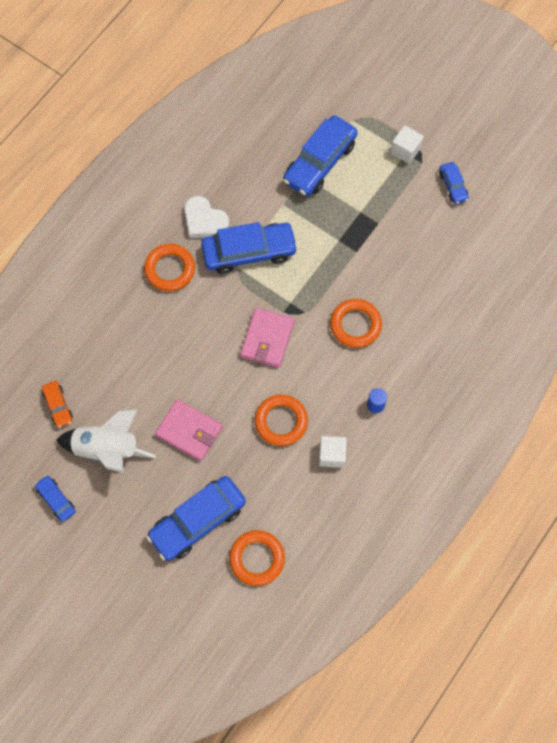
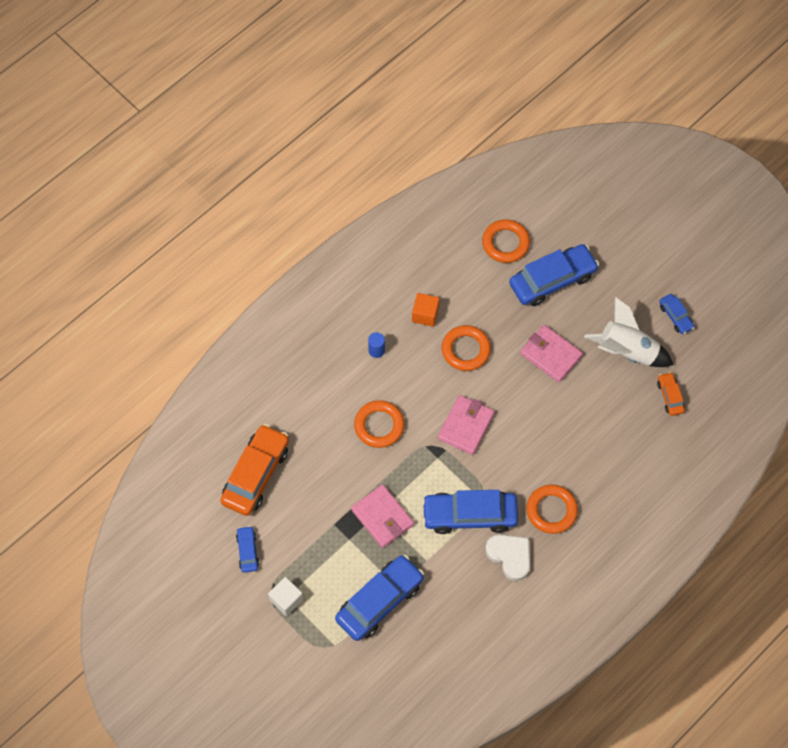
camera: 170 degrees left, 5 degrees down
(332, 455) = (425, 314): white cube -> orange cube
(333, 236) = (382, 517): none -> pink wallet
(465, 257) = (256, 474): none -> orange car

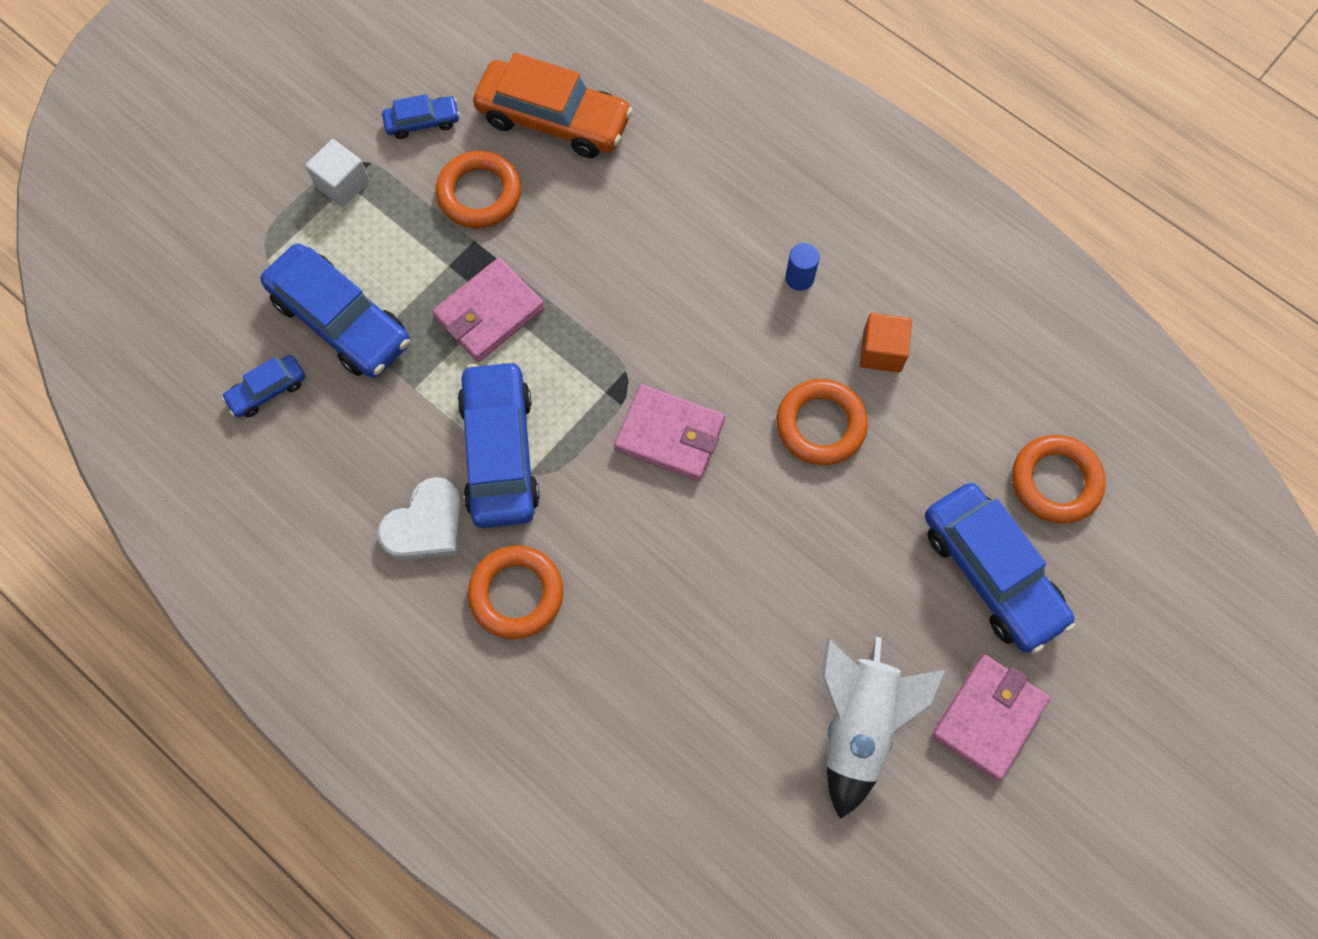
camera: 85 degrees right, 5 degrees up
(379, 426) = (657, 294): orange ring -> orange ring (479, 194)
(551, 355) = (831, 577): pink wallet -> pink wallet (988, 717)
(670, 396) = (771, 815): orange car -> none
(675, 316) = (951, 823): blue car -> blue car (267, 390)

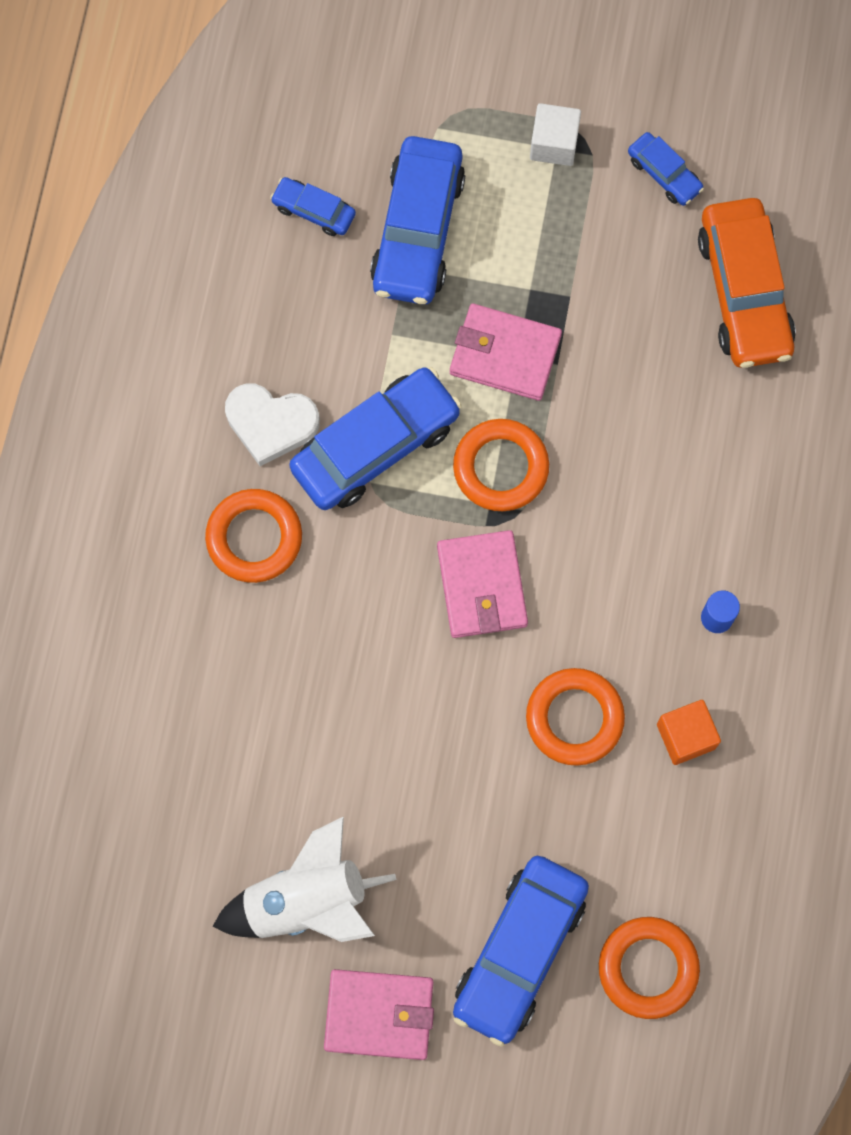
camera: 60 degrees right, 5 degrees up
(479, 194) = (621, 271): orange ring -> orange ring (500, 467)

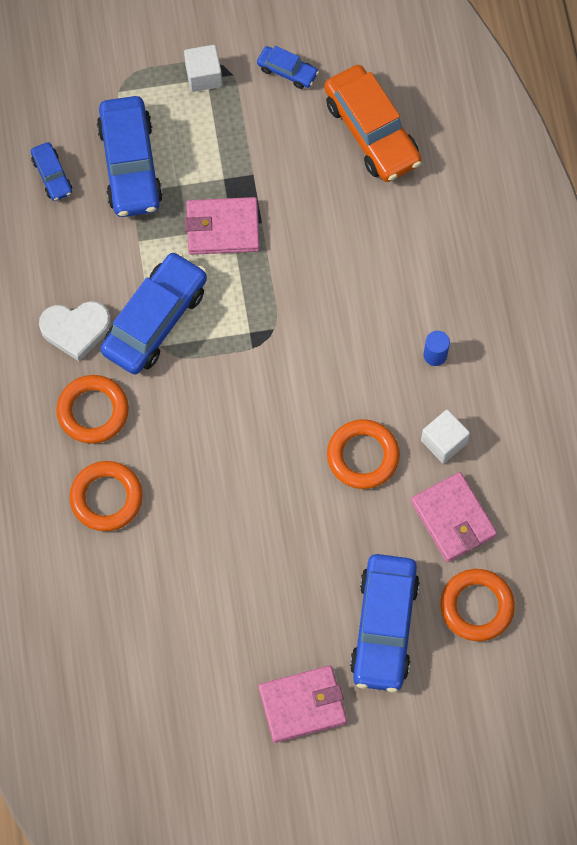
camera: 20 degrees left, 5 degrees down
(307, 901) = (223, 646): white rocket -> none
(314, 210) = (52, 175): blue car -> blue car turned 120 degrees counterclockwise
(481, 586) = (265, 389): pink wallet -> pink wallet (453, 519)
(500, 467) = (248, 305): orange ring -> orange ring (106, 498)
(686, 736) = (444, 441): orange cube -> white cube

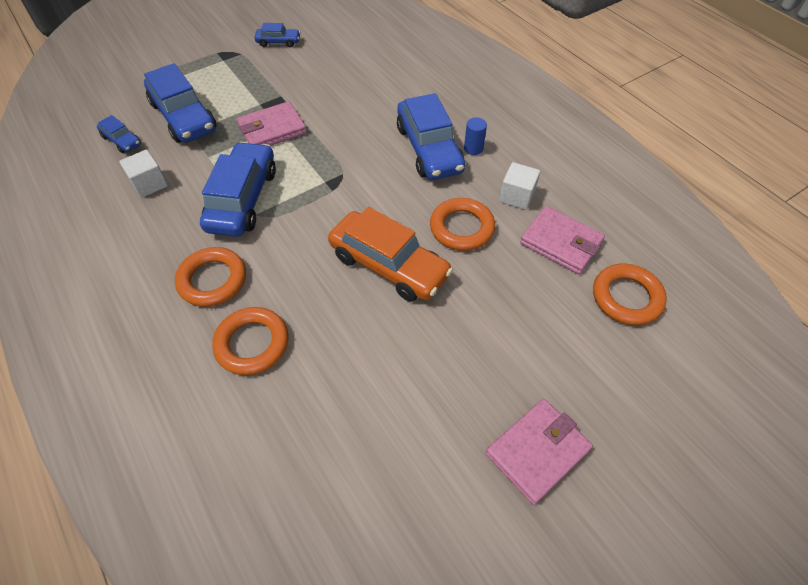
camera: 25 degrees left, 15 degrees down
(76, 330) = (175, 228): white heart -> none
(203, 76) = (220, 59): white cube -> white cube (149, 184)
(371, 132) = (352, 53): orange car -> orange car (389, 265)
(384, 627) = (564, 346): blue car -> blue car (429, 149)

